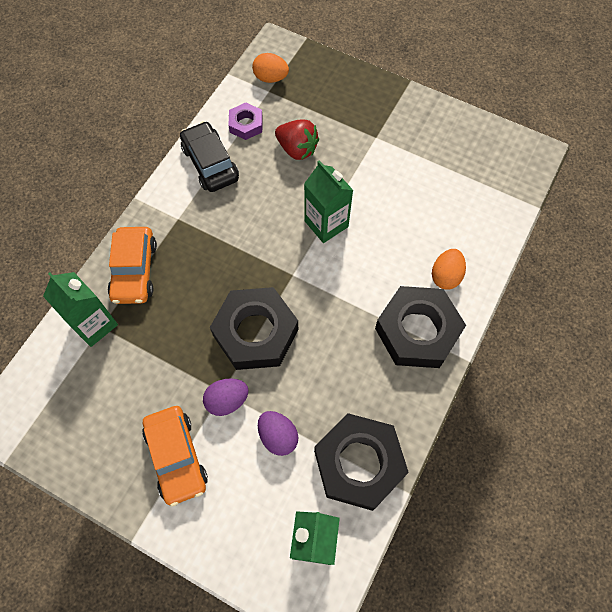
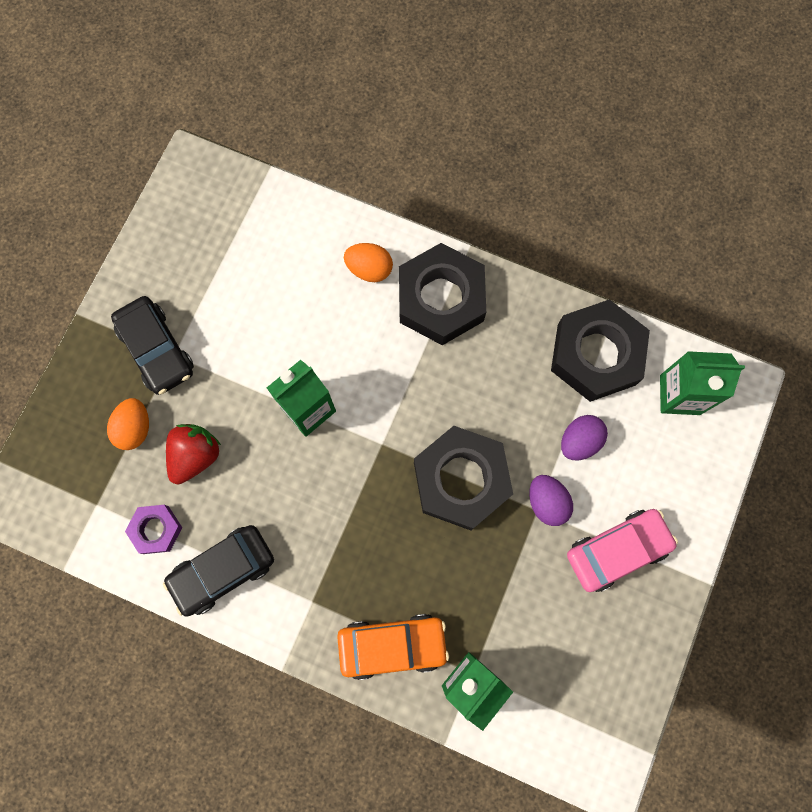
camera: 95 degrees left, 10 degrees up
(176, 457) = (617, 550): orange car -> pink car
(271, 78) = (73, 504): orange egg -> orange egg (135, 428)
(381, 127) = (157, 349): none -> black car

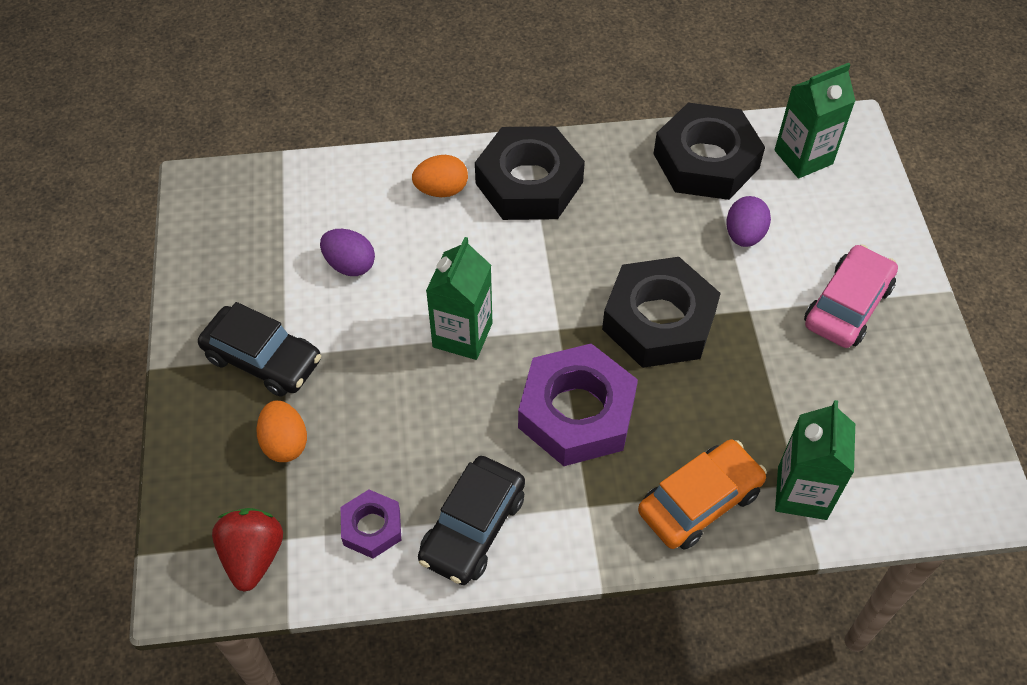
camera: 30 degrees left, 20 degrees down
(195, 456) = (370, 435): red strawberry -> red strawberry (253, 556)
(350, 522) = (576, 412): none -> purple nut
(547, 502) = (753, 299): purple egg -> purple egg (350, 265)

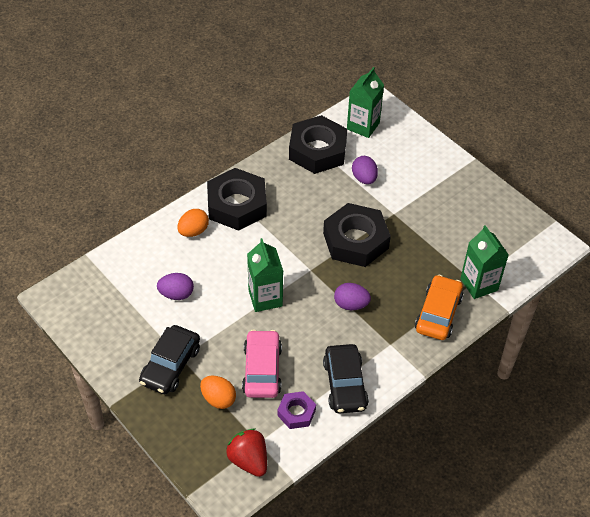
camera: 35 degrees left, 5 degrees down
(263, 359) = (170, 365): black car -> black car turned 120 degrees clockwise
(576, 412) = (351, 304): purple nut -> purple egg
(847, 305) = (436, 188): pink car -> pink car (262, 370)

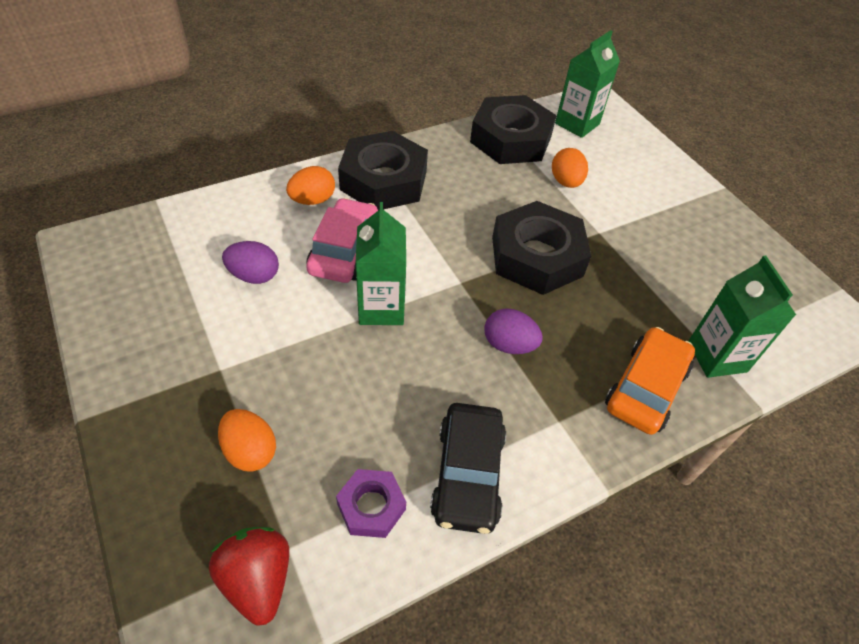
camera: 10 degrees right, 0 degrees up
(170, 365) = (199, 378): black car -> none
(262, 370) = (339, 417): pink car -> pink car (344, 250)
(364, 178) = (566, 182): purple egg -> orange egg

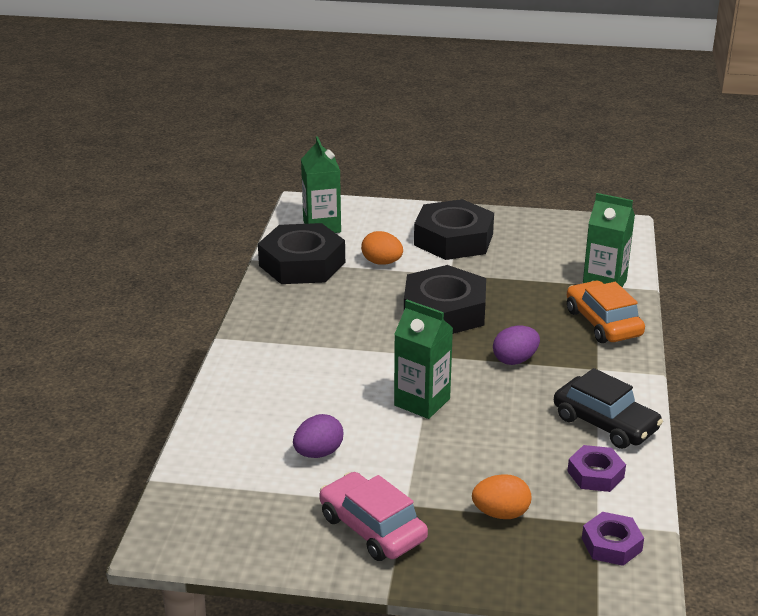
camera: 50 degrees left, 20 degrees down
(258, 580) = (611, 544): red strawberry -> purple nut
(313, 200) = (259, 390): orange egg -> none
(344, 250) = (339, 396): pink car -> pink car (372, 528)
(383, 180) = (277, 345): black nut -> black nut (453, 239)

